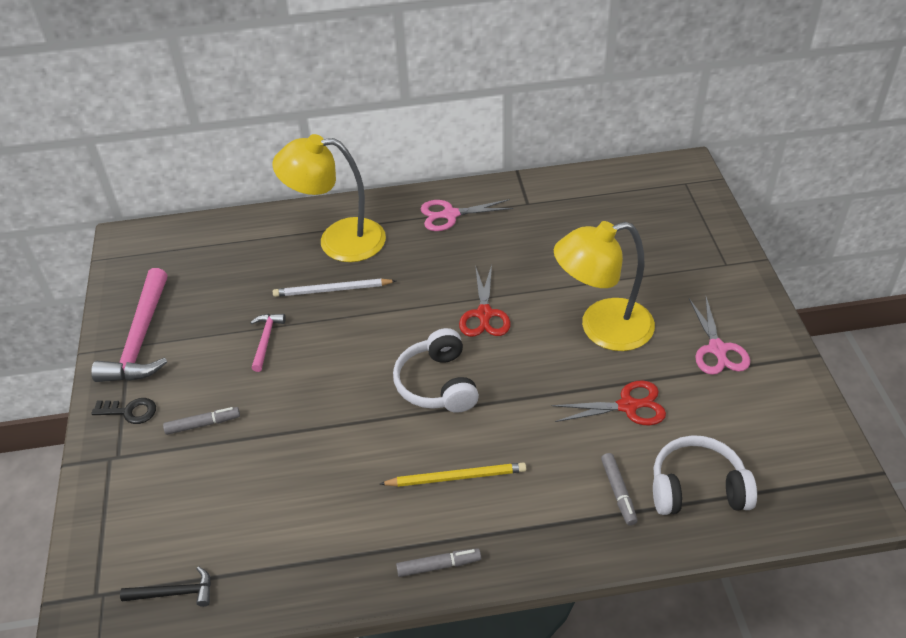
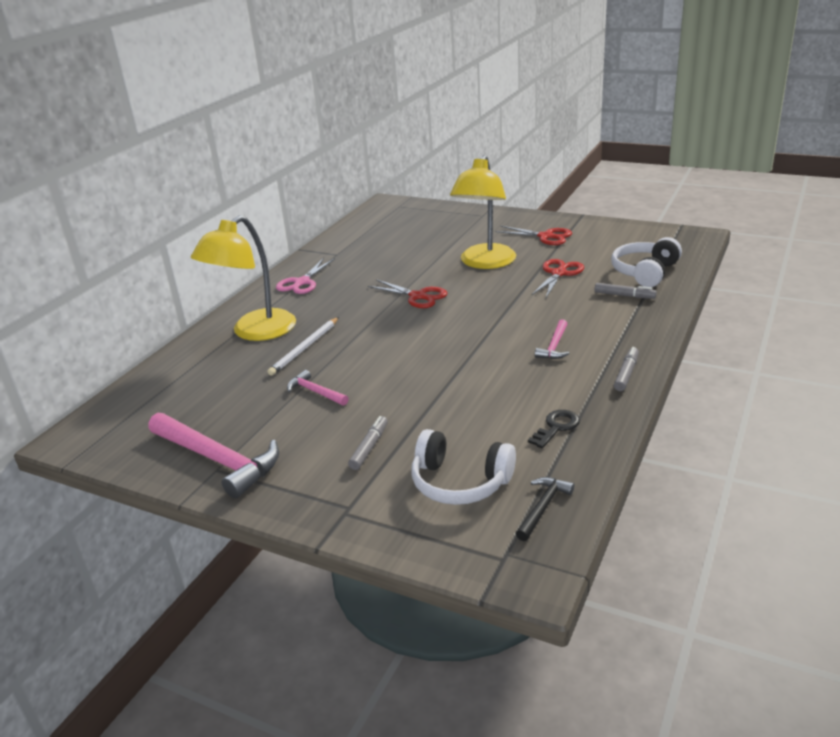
camera: 55 degrees left, 15 degrees down
(129, 411) = (301, 487): black key -> black key (556, 427)
(437, 384) = (460, 330): white headphones -> white headphones (460, 482)
(456, 477) = (554, 346): yellow pencil -> pink hammer
(717, 349) = (546, 236): pink scissors -> red scissors

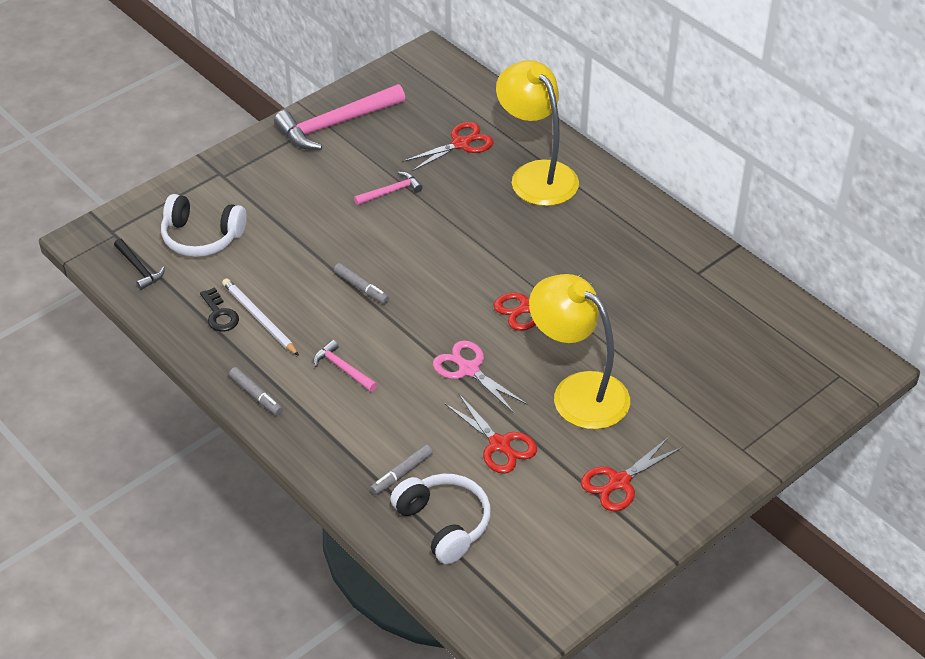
camera: 110 degrees right, 15 degrees up
(224, 377) = (461, 144): none -> red scissors
(302, 282) = (633, 228): pink scissors -> pink scissors (468, 369)
(305, 348) = (476, 201): white pencil -> white pencil (259, 318)
(369, 447) = (284, 203): grey marker -> grey marker (361, 288)
(460, 482) = (201, 237): white headphones -> white headphones turned 120 degrees counterclockwise

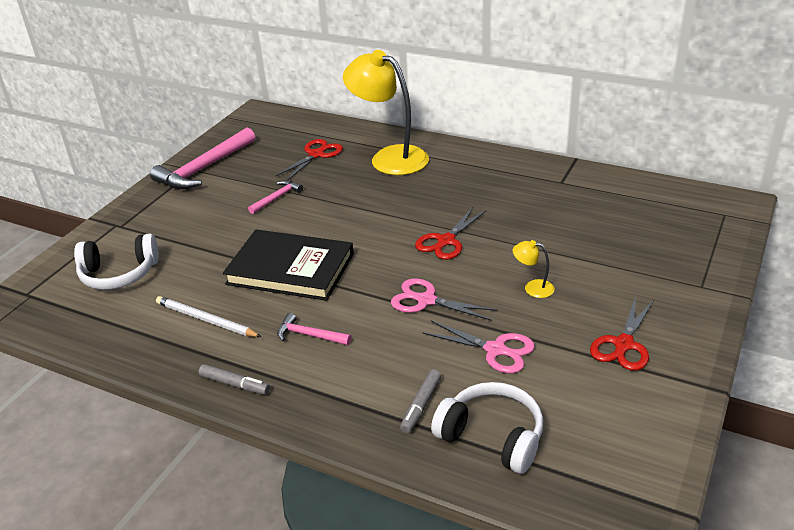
camera: 20 degrees left, 10 degrees down
(139, 268) = (65, 315): black hammer -> none
(219, 314) = (164, 328): black key -> none
(361, 288) = (290, 269): grey marker -> black book
(500, 445) = (496, 350): red scissors -> pink scissors
(578, 392) = (533, 288): yellow lamp -> yellow lamp, size x0.40

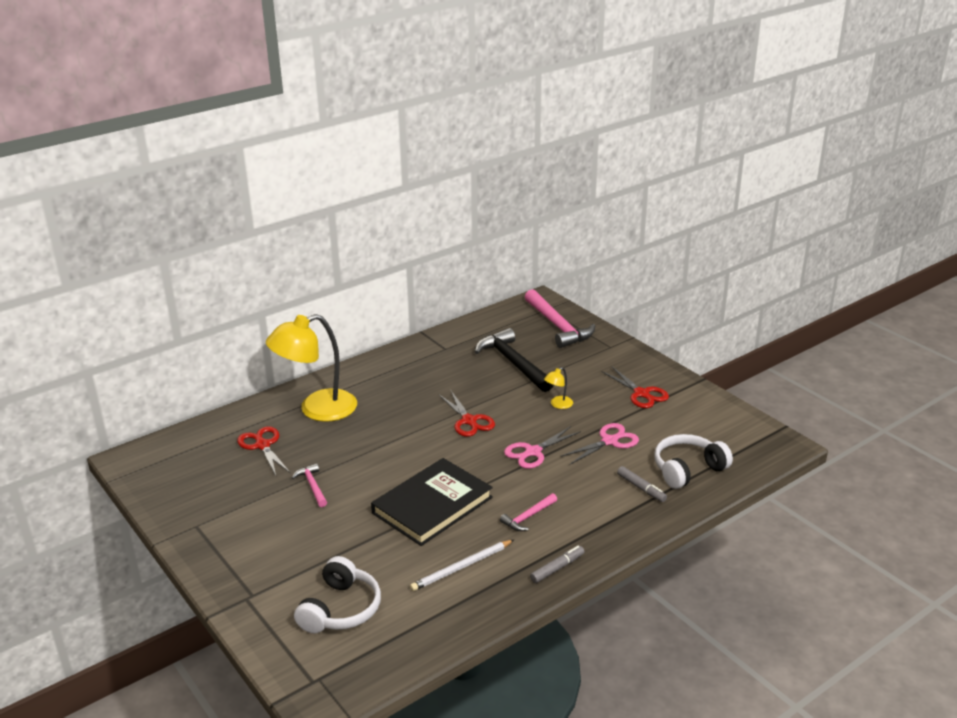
camera: 65 degrees left, 5 degrees down
(204, 168) = (202, 518): pink hammer -> pink hammer (558, 326)
(582, 230) = (513, 363): none -> black hammer

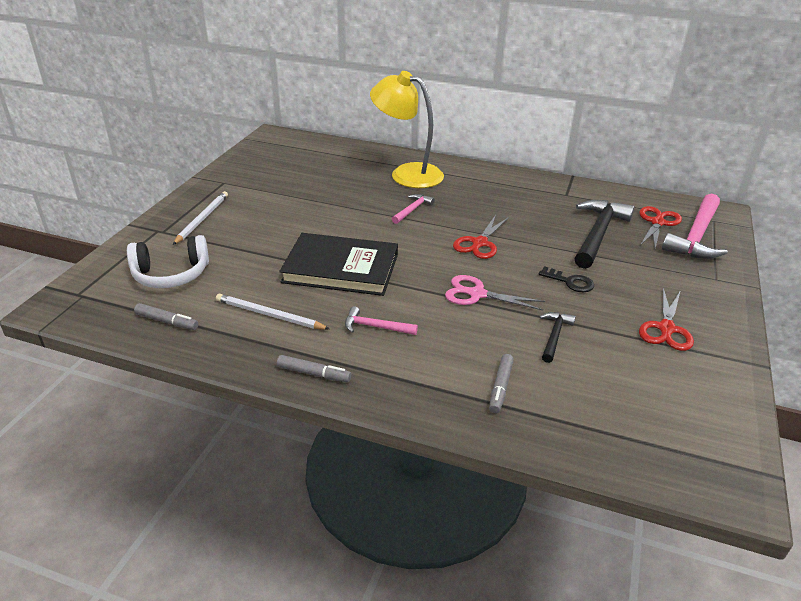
camera: 55 degrees right, 5 degrees up
(257, 561) = (202, 219): none -> white pencil
(262, 445) = (338, 170): red scissors -> red scissors (657, 222)
(312, 486) = (311, 207): pink hammer -> pink hammer (412, 210)
(416, 631) = (167, 321): none -> grey marker
(558, 405) = (570, 282): yellow lamp -> black key
(610, 441) = (554, 336): pink scissors -> black hammer
(687, 469) = (575, 413): white headphones -> none

